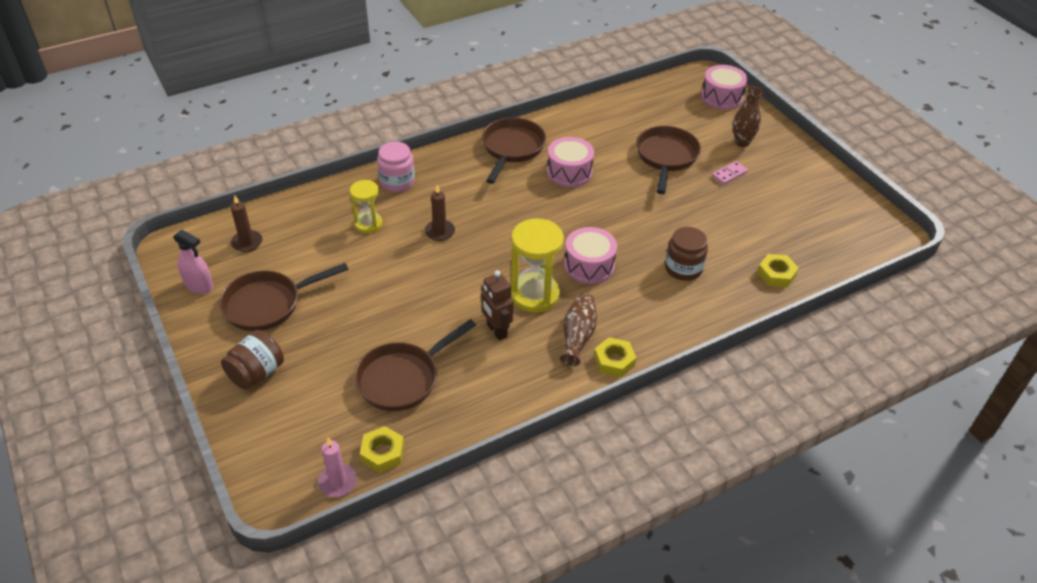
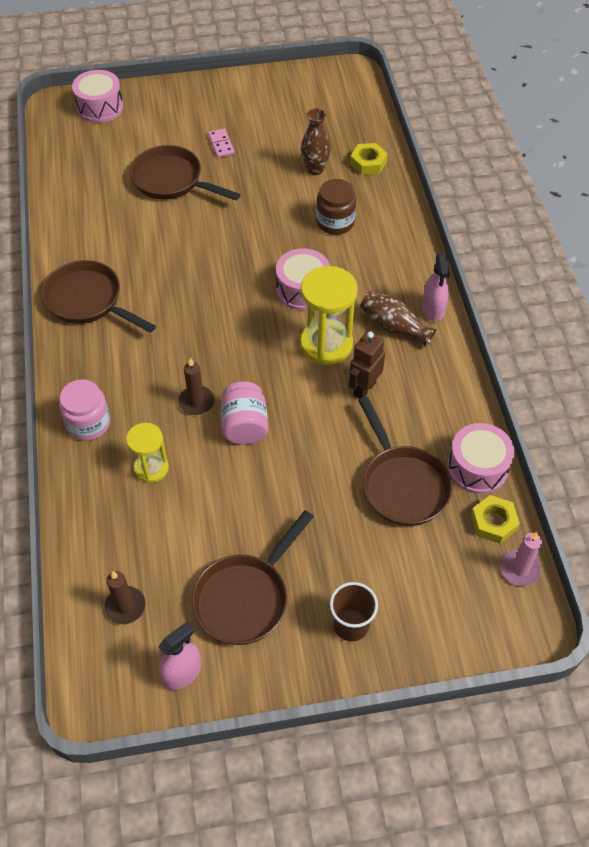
camera: 70 degrees left, 10 degrees up
(256, 373) = (351, 625): brown jar -> brown cup
(267, 304) = (245, 598): brown pan -> brown pan turned 45 degrees clockwise
(427, 265) = (244, 425): none -> pink jar
(496, 331) = (364, 389): brown robot -> brown robot turned 135 degrees clockwise
(569, 172) = (154, 263): pink drum -> pink drum (477, 467)
(614, 361) = (433, 309): yellow nut -> pink spray bottle
(742, 142) = (178, 119): brown vase -> brown vase (315, 169)

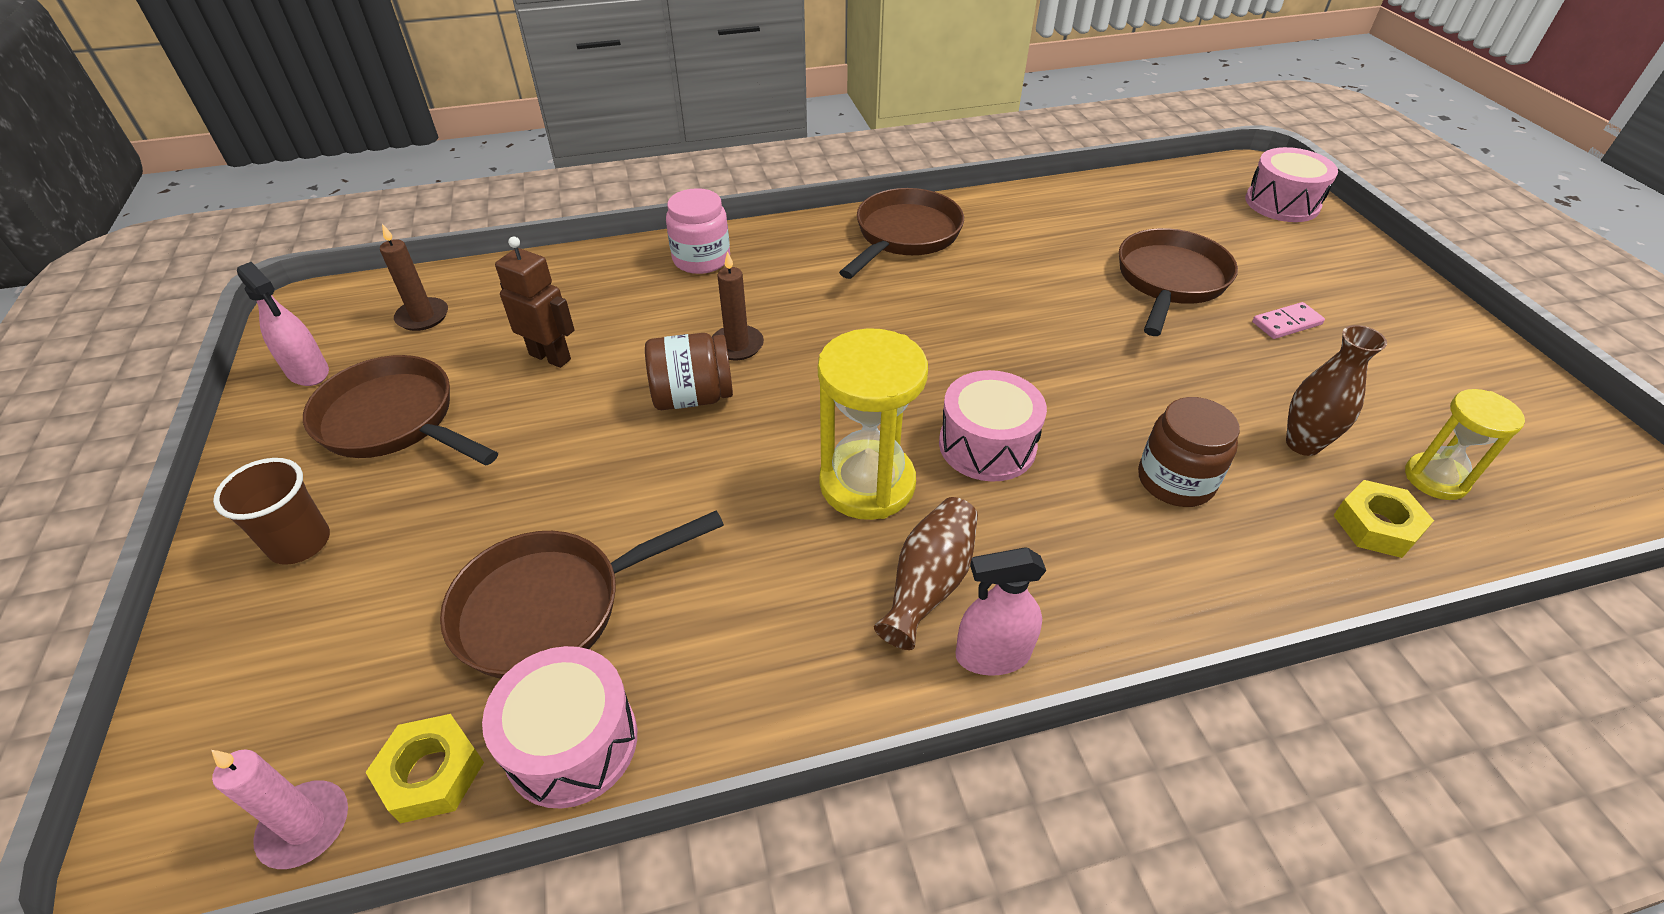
camera: 85 degrees right, 10 degrees down
(151, 468) = (626, 316): yellow hourglass -> yellow hourglass (1435, 479)
(244, 425) = (693, 397): pink jar -> brown jar
(364, 389) = (770, 542): brown robot -> brown robot (550, 357)

